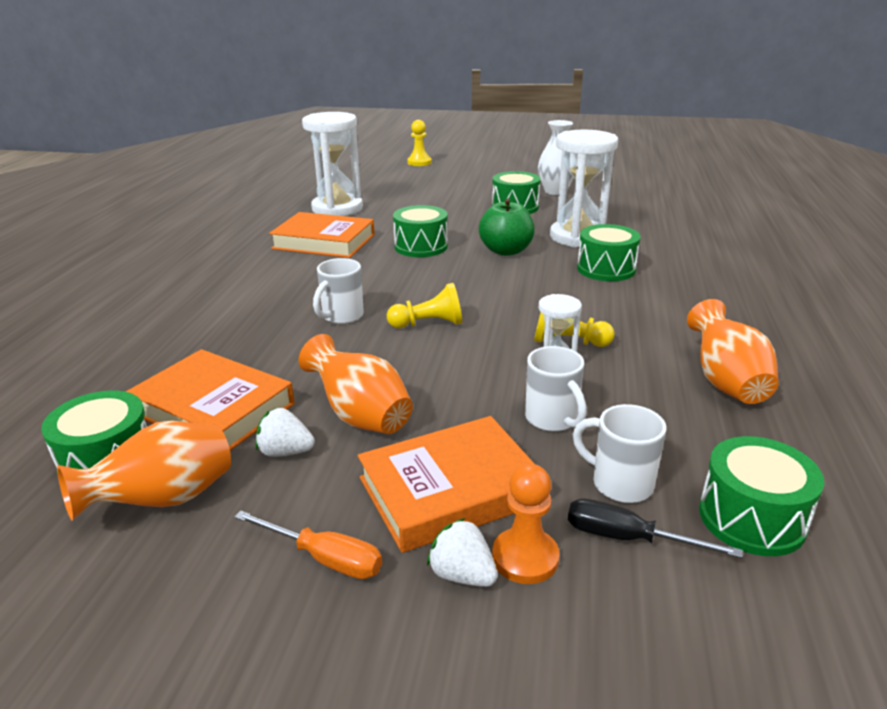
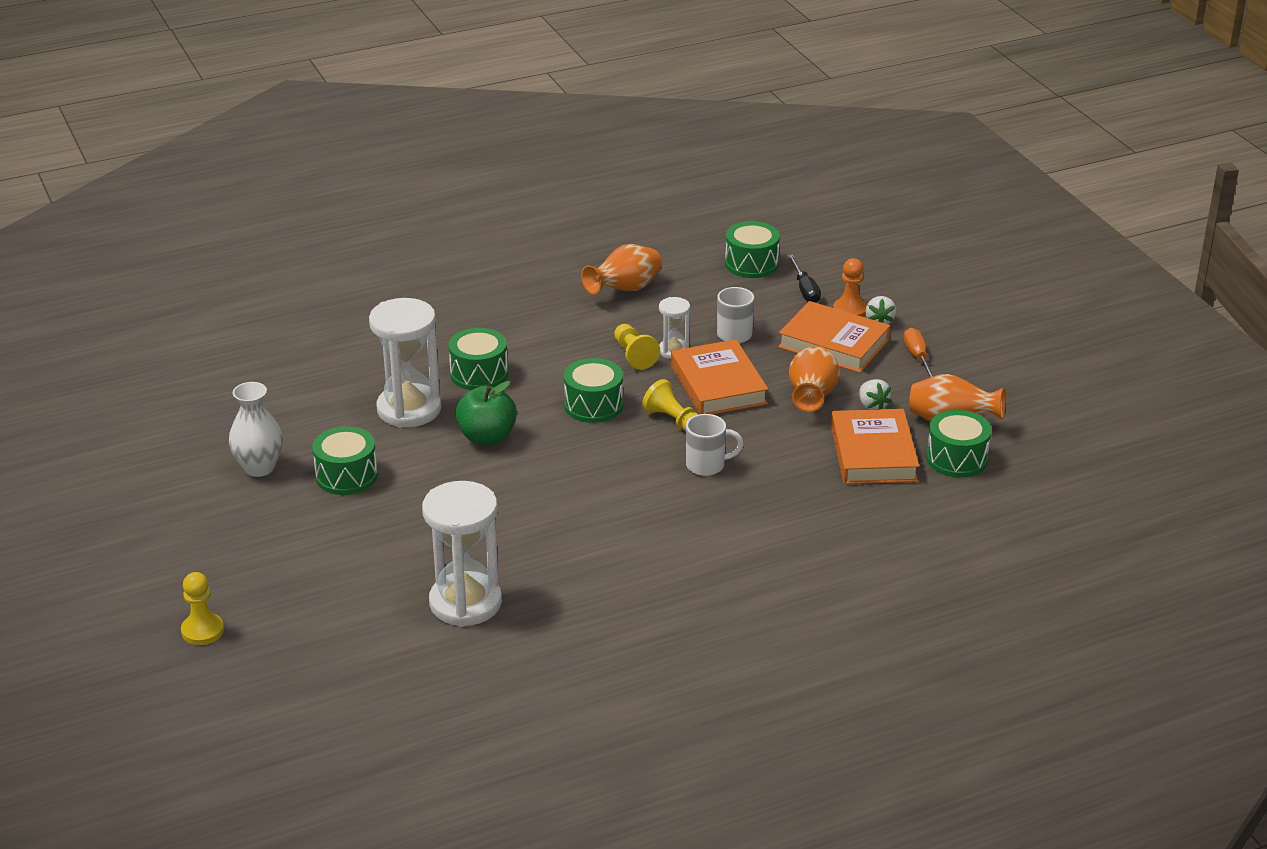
camera: 125 degrees left, 5 degrees up
(324, 242) = (572, 557): orange book -> orange book (718, 385)
(421, 246) = (524, 490): green drum -> green drum (593, 405)
(620, 484) = (768, 300): white mug -> none

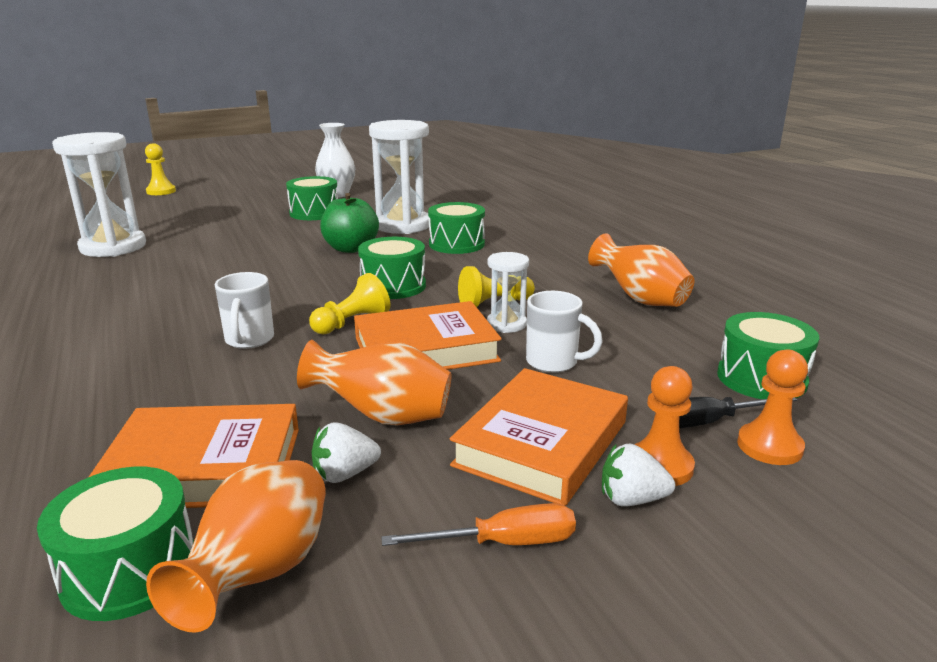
camera: 90 degrees right, 10 degrees down
(827, 276) = (769, 446): none -> orange pawn

